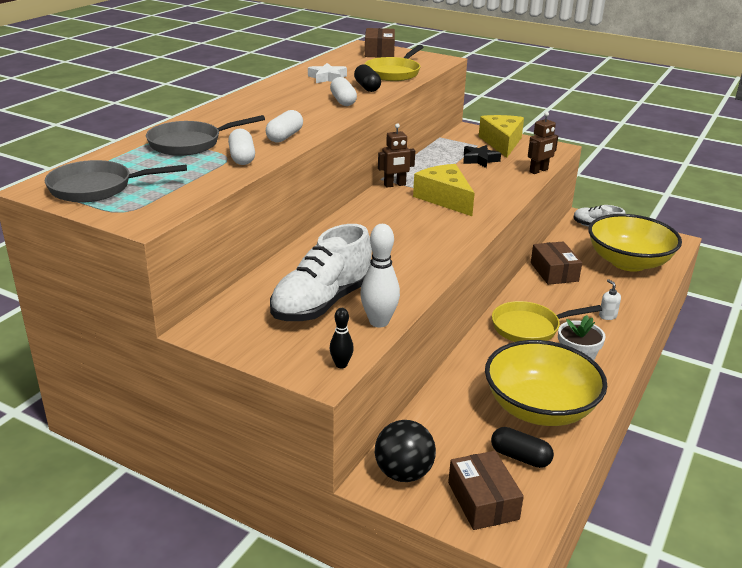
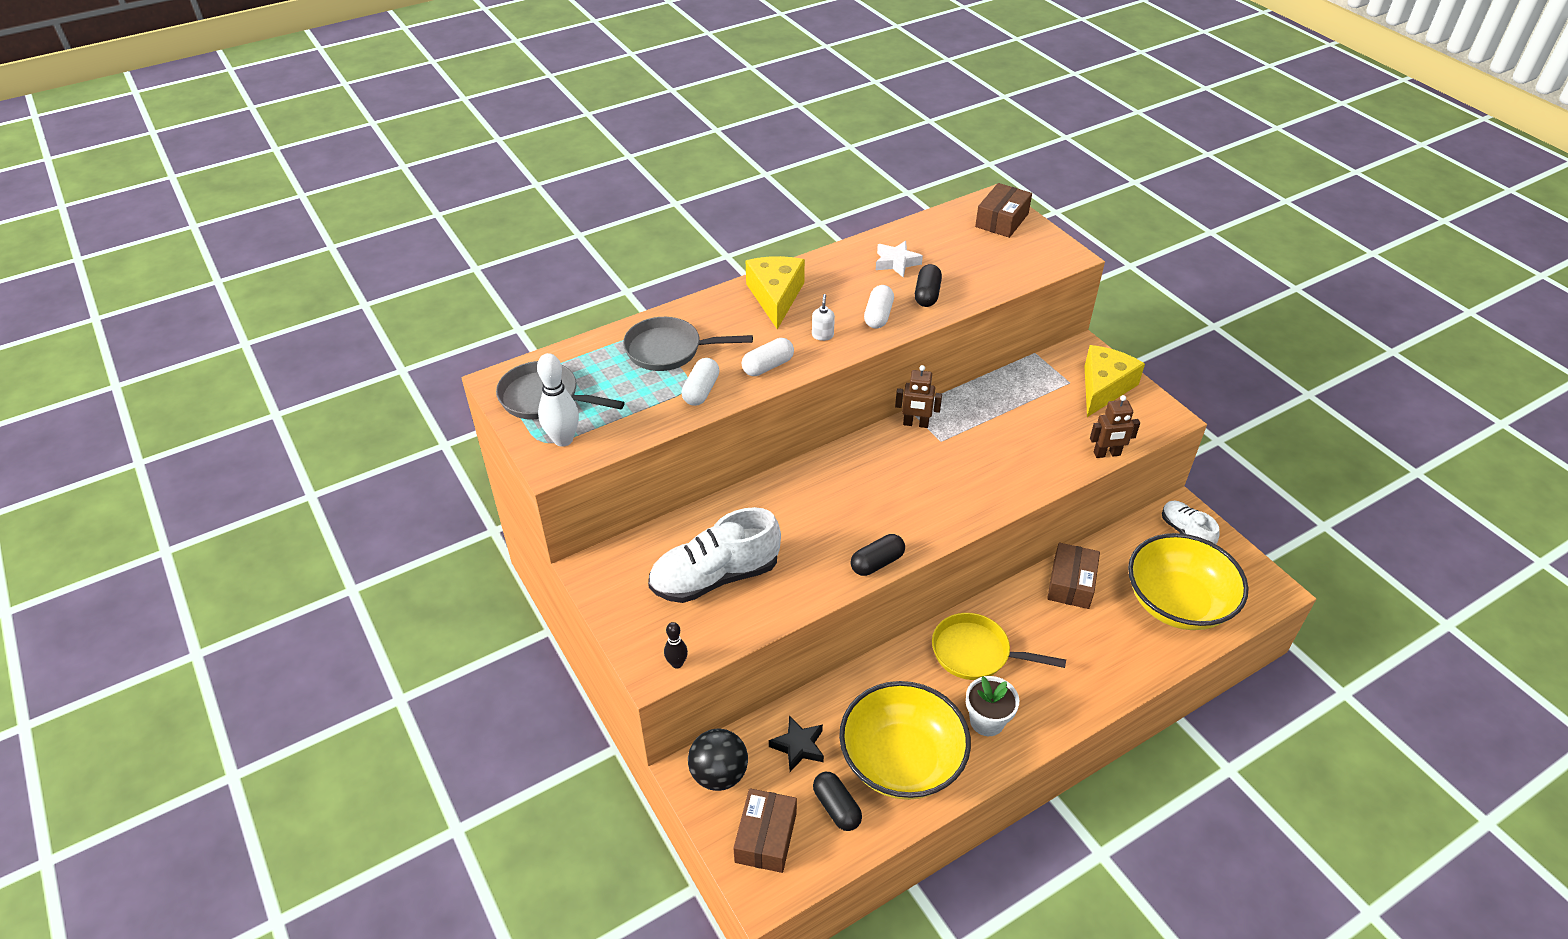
camera: 30 degrees right, 15 degrees up
(379, 322) = (748, 624): white bowling pin -> white bowling pin (563, 439)
(394, 73) = (983, 272): yellow pan -> none
(444, 260) = (877, 563): none -> black capsule
(445, 198) = (954, 465): yellow cheese -> yellow cheese (776, 296)
(479, 160) = (1049, 411): black star -> black star (798, 746)
(607, 316) = (1079, 672): white soap dispenser -> white soap dispenser (822, 335)

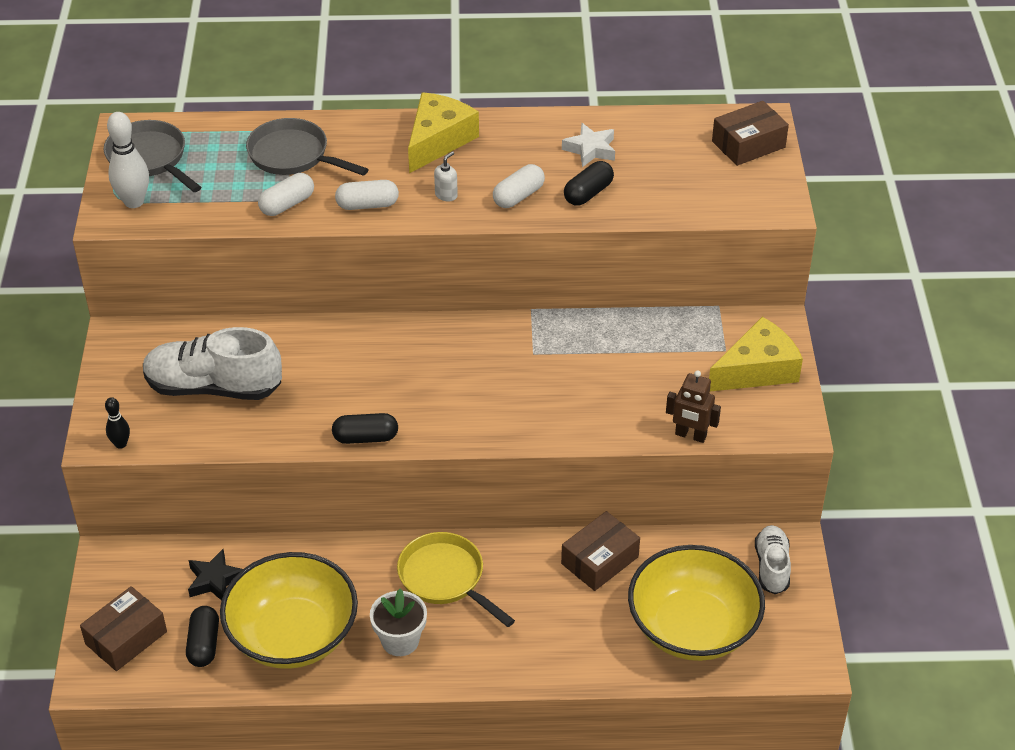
camera: 30 degrees right, 0 degrees up
(719, 774) = (130, 570): black ball -> none
(915, 424) = (524, 327): brown robot -> none

